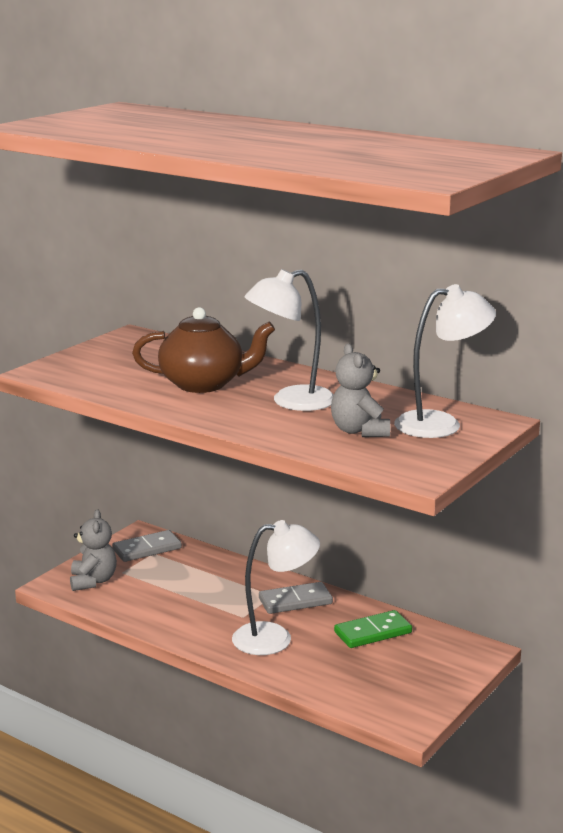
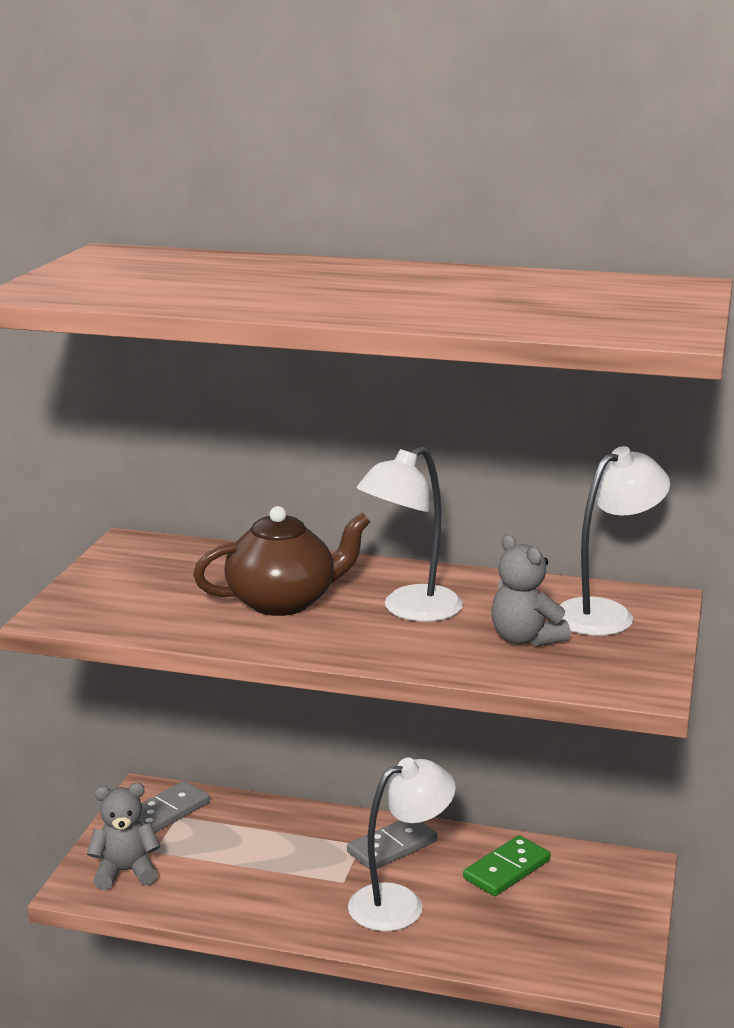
camera: 20 degrees left, 0 degrees up
(93, 581) = (125, 872): grey teddy bear -> grey teddy bear turned 75 degrees counterclockwise

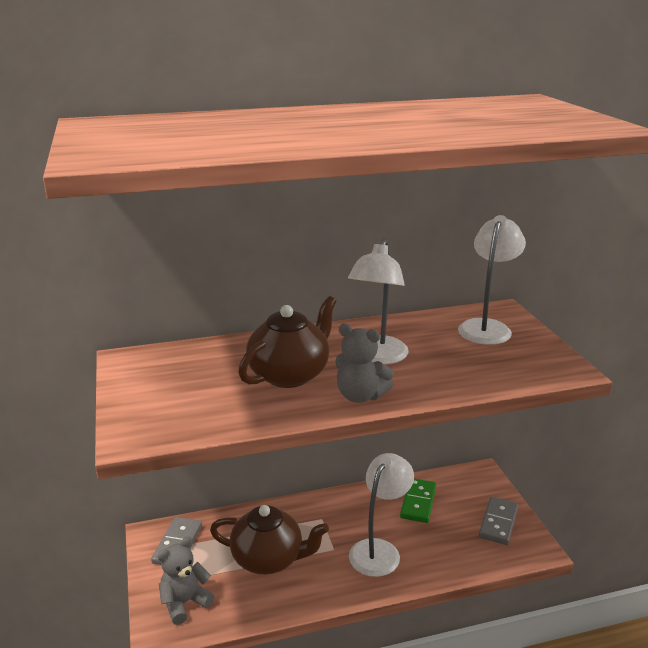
camera: 30 degrees left, 5 degrees up
(256, 863) = (269, 559): none -> brown teapot
(392, 847) = (342, 513): grey domino -> grey domino (498, 522)
(525, 639) = (466, 357): grey teddy bear -> grey teddy bear (360, 396)

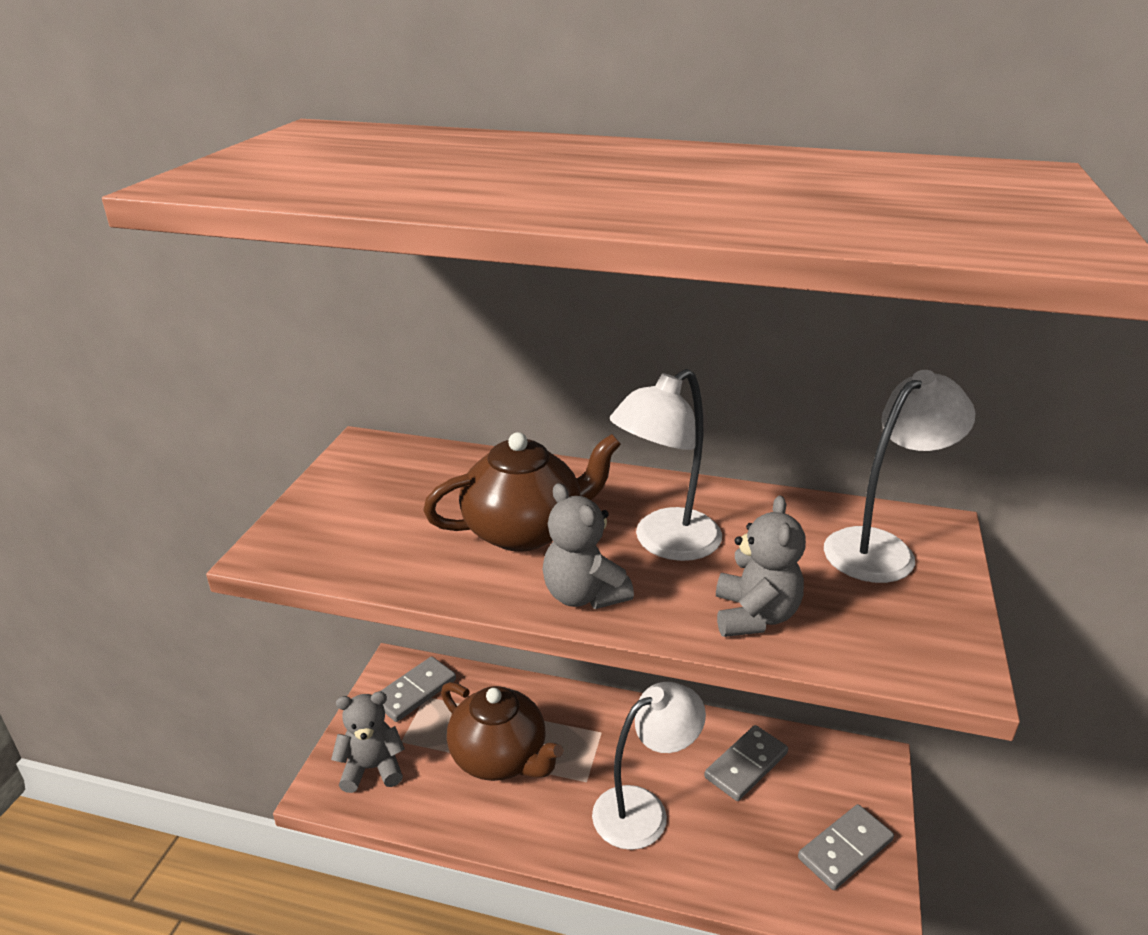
camera: 30 degrees right, 5 degrees up
(418, 502) = (746, 765): green domino -> grey domino
(458, 377) = (754, 616): none -> grey teddy bear

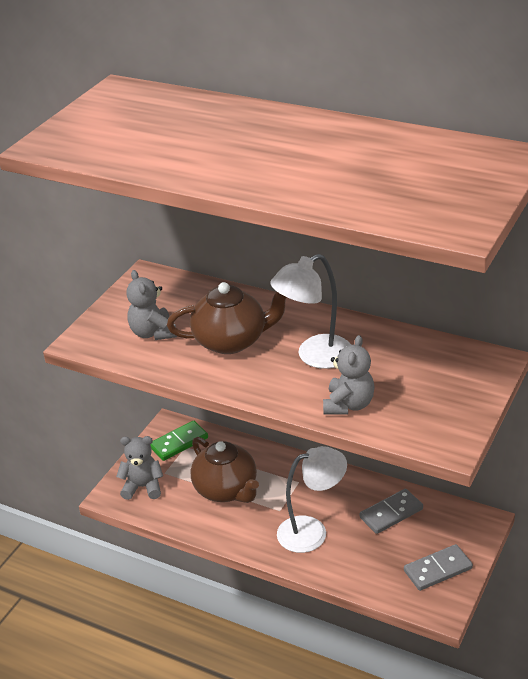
camera: 15 degrees right, 5 degrees up
(415, 691) = (179, 442): grey domino -> green domino
(583, 595) = (253, 383): grey teddy bear -> grey teddy bear (153, 333)
(881, 548) = (450, 371): white lamp -> none

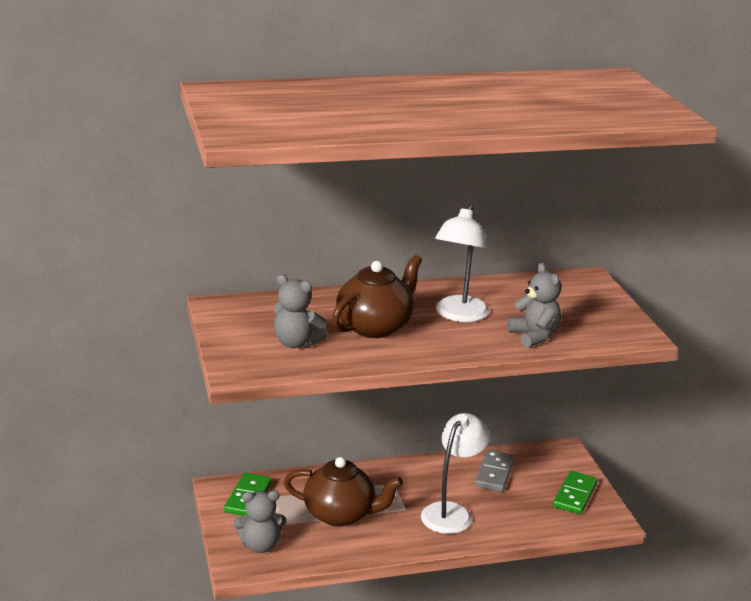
camera: 45 degrees left, 10 degrees down
(143, 487) = (260, 545): grey teddy bear -> grey teddy bear turned 150 degrees counterclockwise
(437, 569) = (574, 495): grey domino -> green domino

